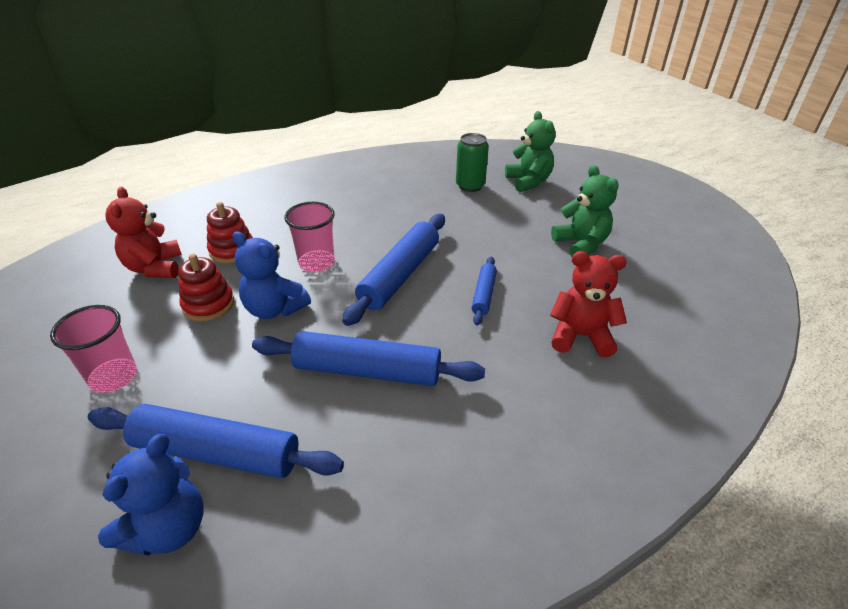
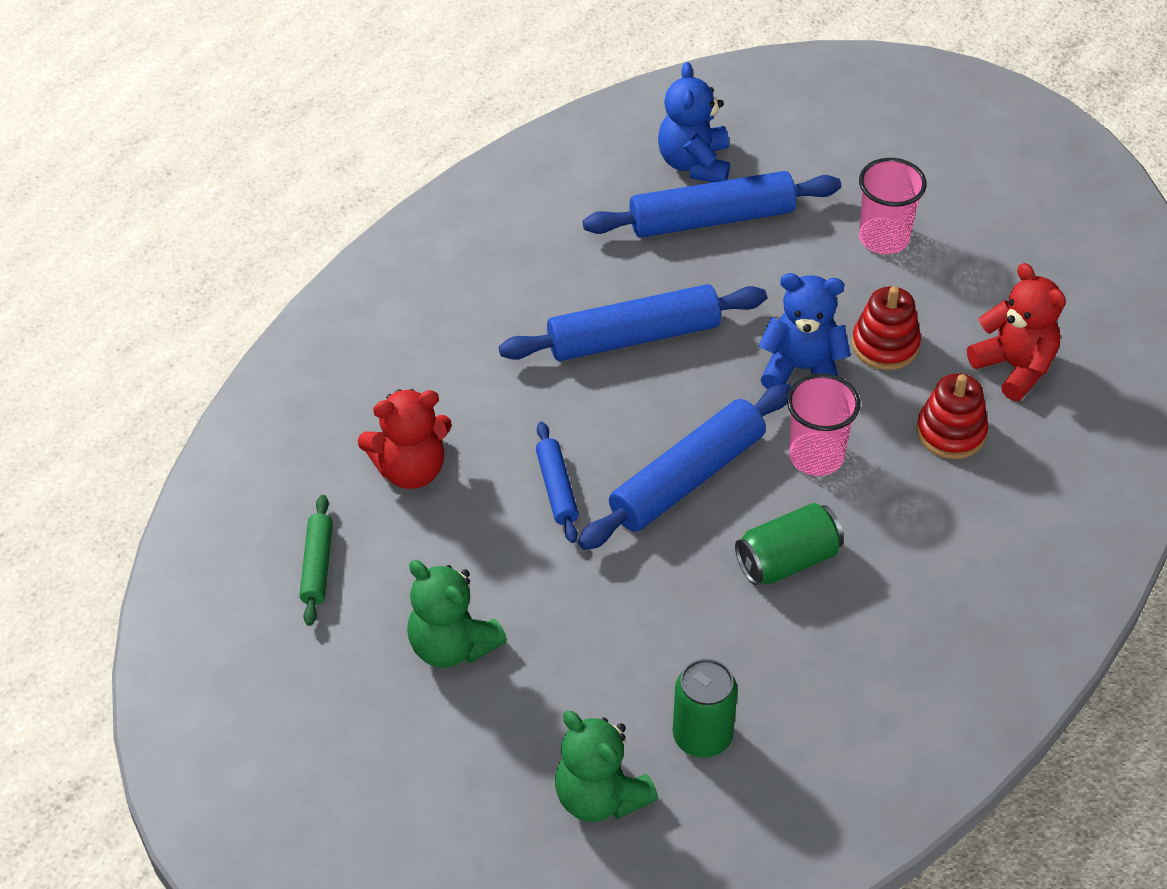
camera: 155 degrees right, 10 degrees up
(377, 227) = (787, 561): none -> green can
(400, 275) = (687, 478): blue rolling pin -> blue rolling pin turned 45 degrees clockwise
(658, 302) = (317, 566): none -> green rolling pin

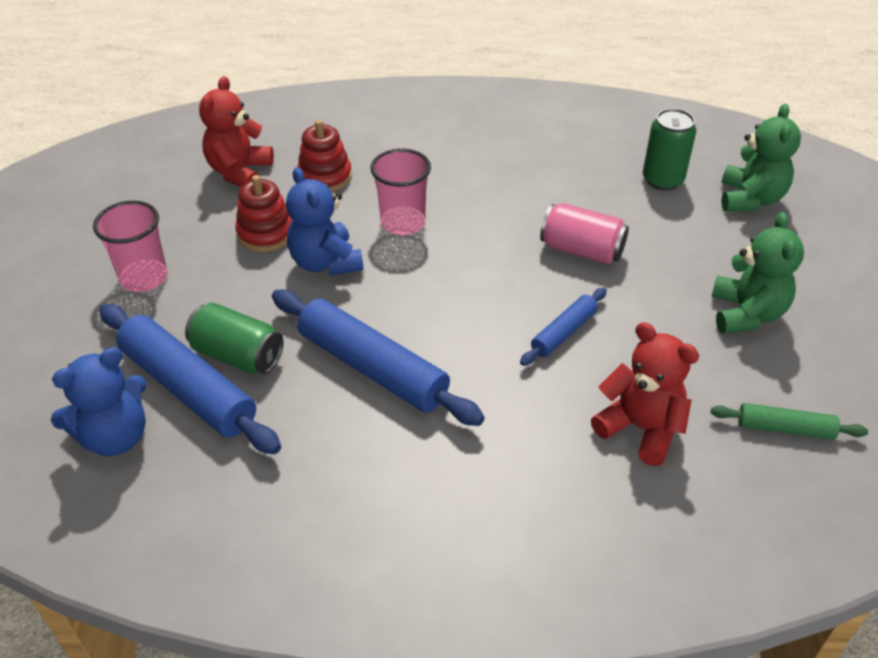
camera: 125 degrees left, 5 degrees down
(317, 566) = (785, 428): green rolling pin -> green rolling pin turned 45 degrees clockwise
(651, 576) = (581, 250): none -> pink can
(687, 478) = (483, 272): blue rolling pin -> none
(787, 561) = (502, 200): green can -> green can (238, 355)

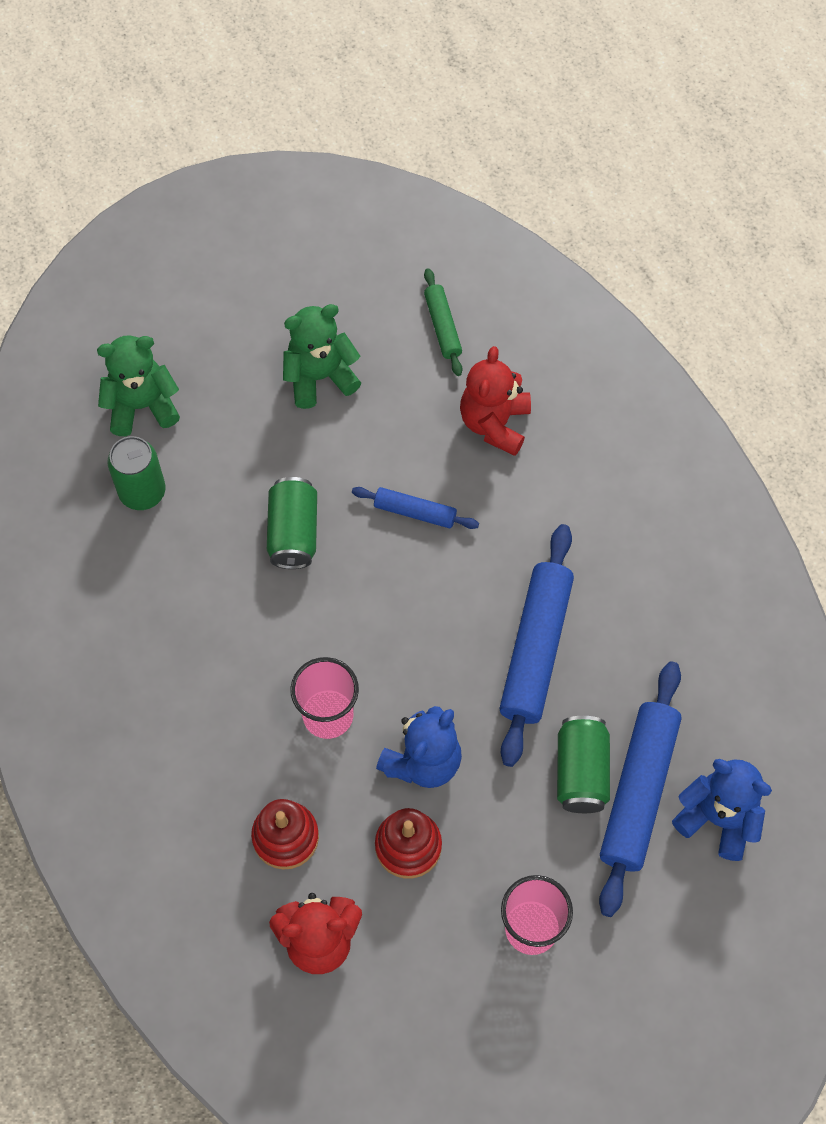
camera: 115 degrees left, 20 degrees up
(581, 250) = (293, 533): pink can -> green can

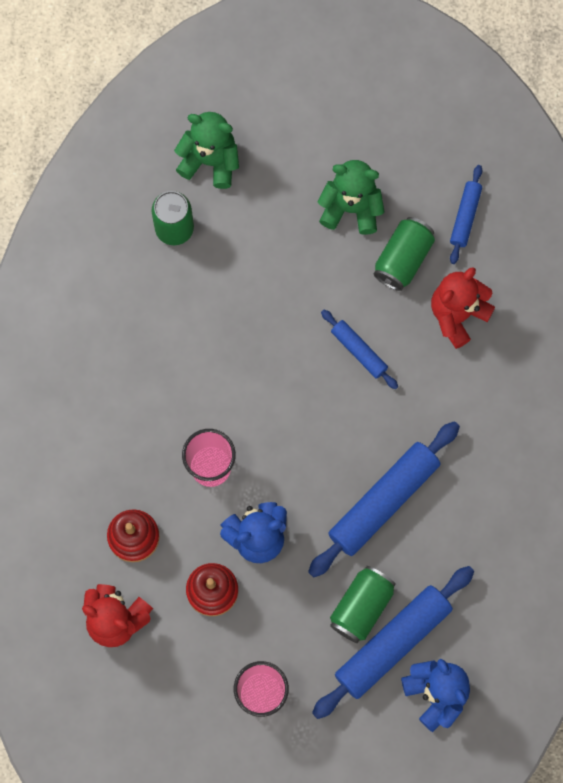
camera: 30 degrees right, 10 degrees up
(293, 533) = (263, 319): green can -> green can (403, 259)
(443, 326) = (465, 217): green rolling pin -> blue rolling pin

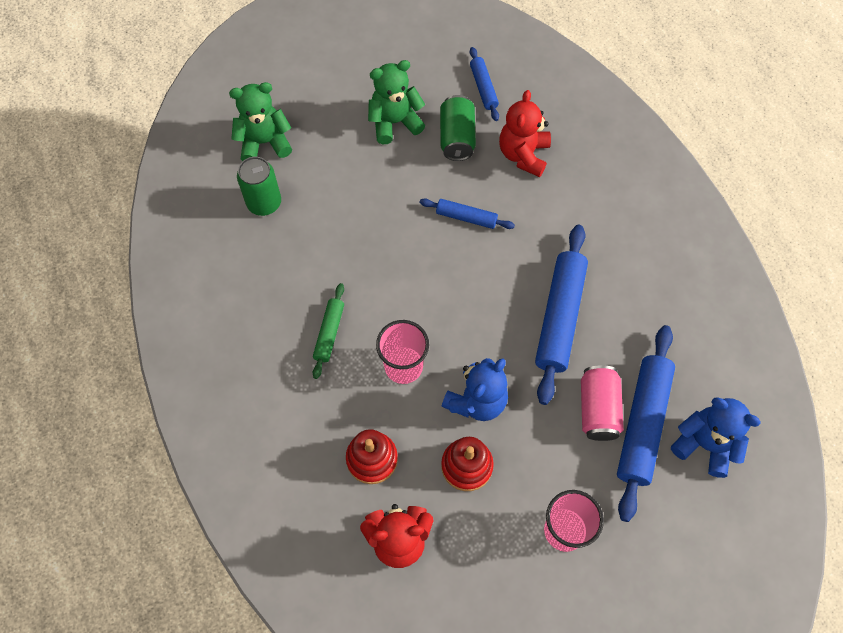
camera: 30 degrees left, 10 degrees down
(162, 397) = (329, 333): none -> green rolling pin
(361, 607) = (598, 409): green can -> pink can

